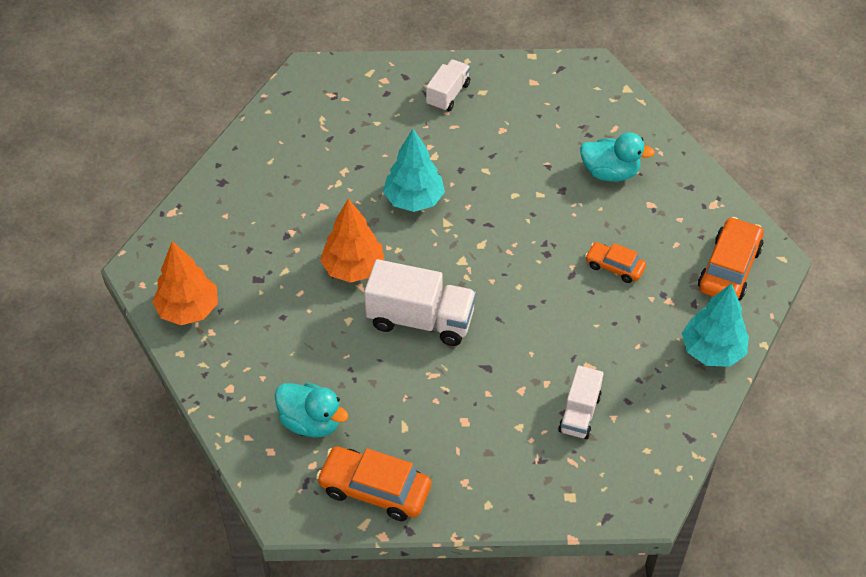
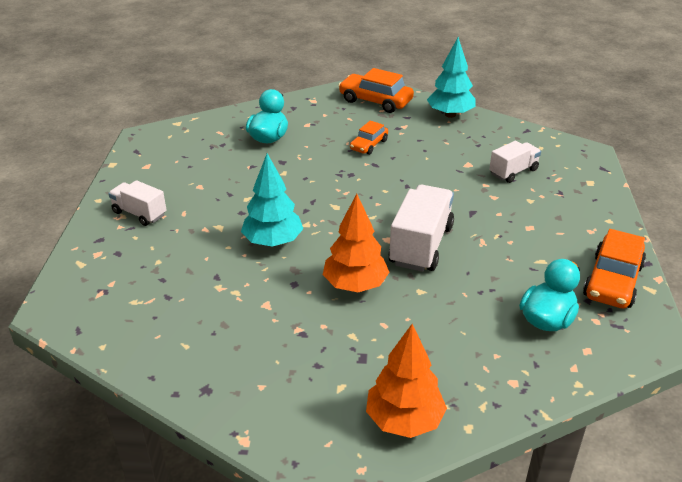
camera: 85 degrees left, 15 degrees down
(579, 414) = (513, 172): white truck -> white truck turned 60 degrees counterclockwise

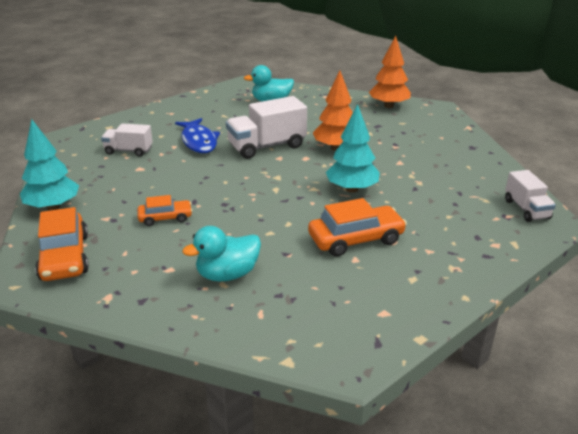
camera: 135 degrees left, 5 degrees down
(139, 214) = (434, 261): white truck -> white truck (526, 209)
(487, 213) = (199, 141): none -> blue fish
(612, 281) = (213, 98): orange car -> orange car (356, 239)

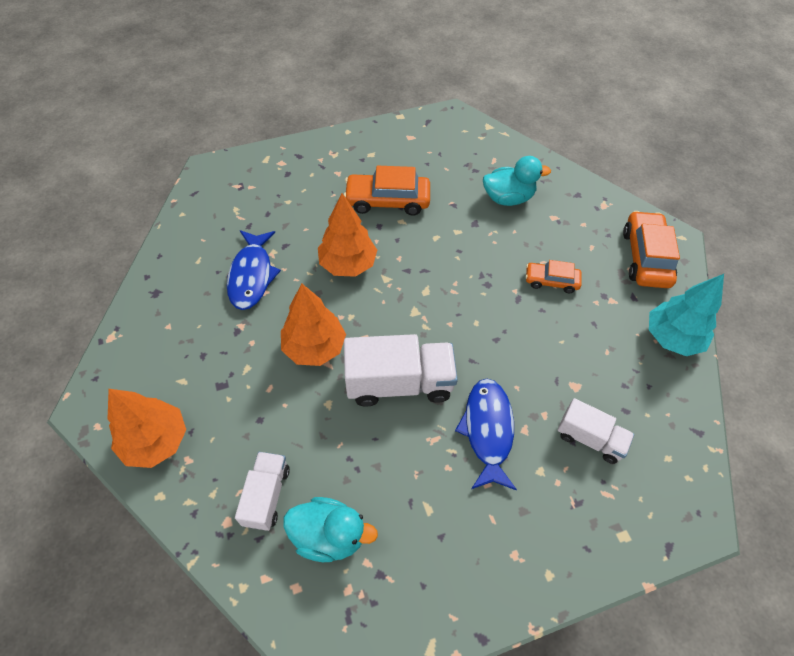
camera: 160 degrees left, 25 degrees up
(352, 189) = (348, 264): turquoise tree -> orange tree
(418, 168) = (252, 275): none -> blue fish
(526, 209) = (214, 187): white truck -> white truck (266, 495)

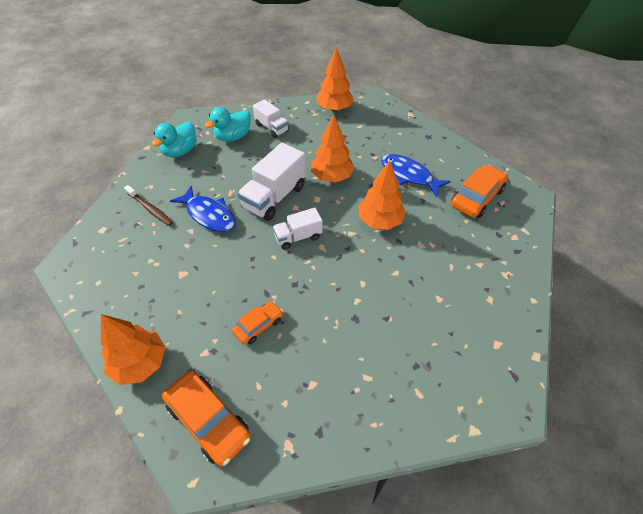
camera: 130 degrees right, 5 degrees down
(387, 201) = (424, 277): orange car -> orange car (476, 197)
(508, 198) = (362, 365): turquoise duck -> turquoise duck (180, 151)
(544, 510) = (150, 209): none -> brown toothbrush
(590, 438) = (151, 255): white truck -> white truck (298, 237)
(672, 338) = (140, 363): turquoise tree -> orange tree

